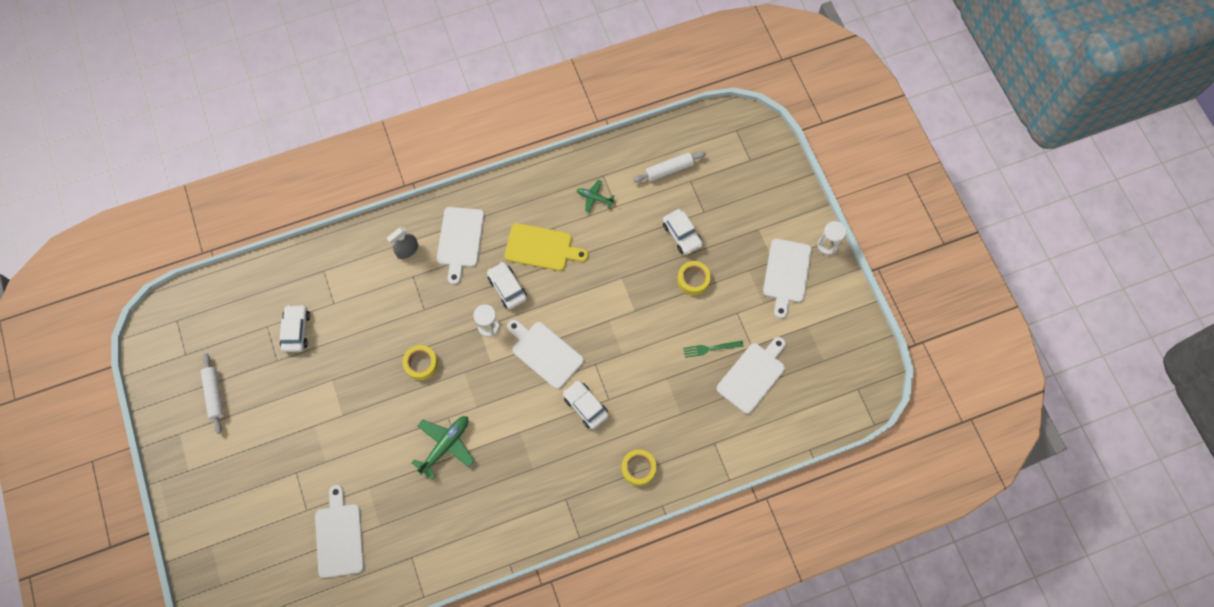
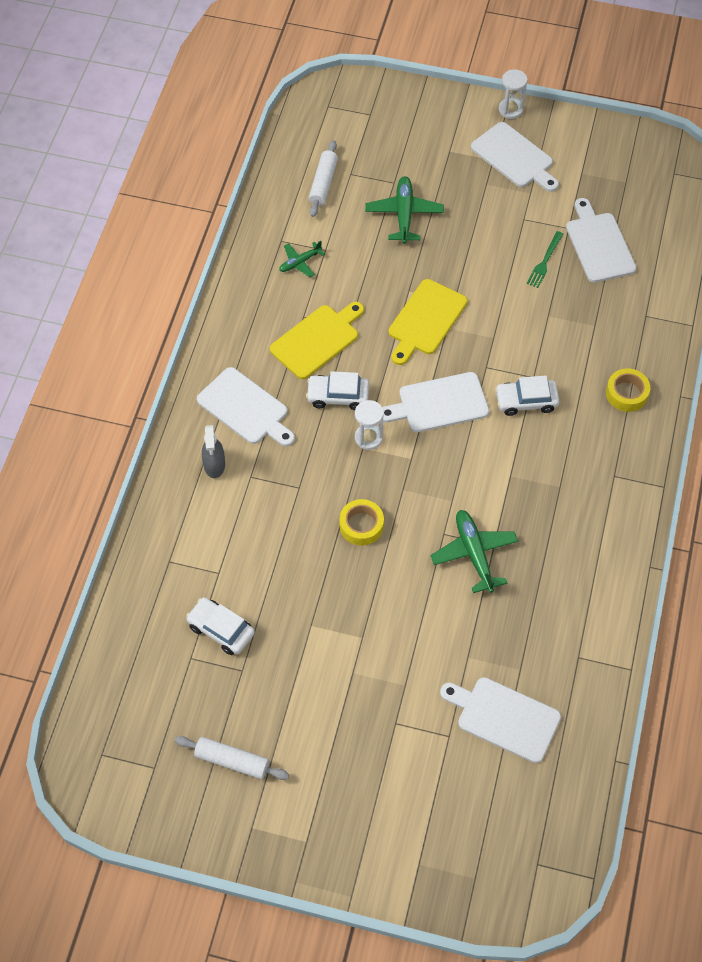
camera: 55 degrees left, 10 degrees down
(605, 303) = (425, 320): none -> yellow cutting board
(682, 235) = (404, 214): white car -> green plane
(693, 280) = (460, 233): yellow tape -> none

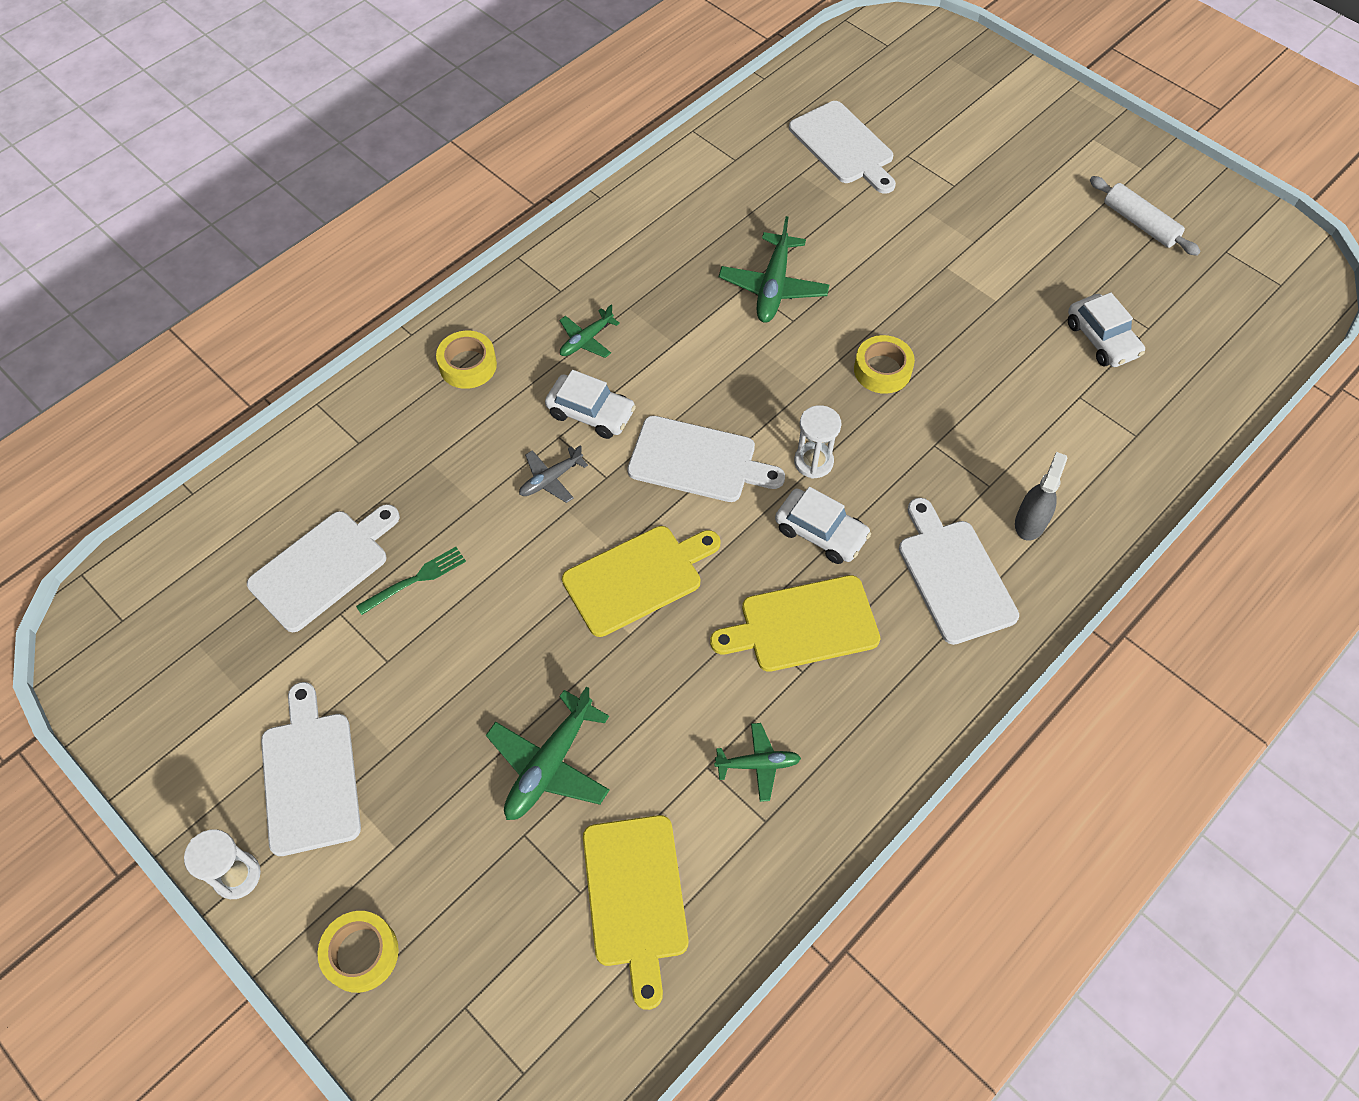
camera: 150 degrees left, 0 degrees up
(323, 183) = (635, 897): white rolling pin -> yellow cutting board
(430, 110) = (361, 953): none -> yellow tape
(517, 349) = (550, 479): none -> grey plane
(568, 448) = (586, 340): none -> green plane
(599, 244) = (323, 567): white cutting board -> white cutting board turned 150 degrees counterclockwise

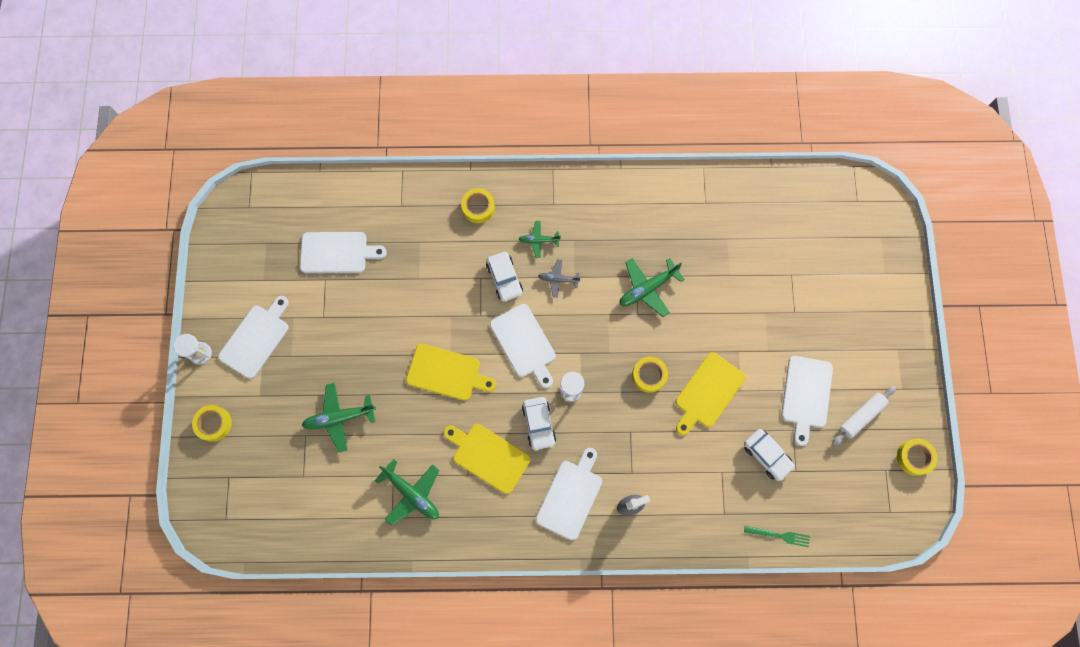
camera: 45 degrees right, 15 degrees up
(416, 579) = (365, 291): green fork -> green fork (780, 535)
(550, 479) = (457, 295): grey plane -> grey plane (558, 279)
(635, 897) = (319, 498): yellow cutting board -> yellow cutting board (707, 392)
(758, 764) = (412, 494): green plane -> green plane, size x1.69
(843, 146) = (766, 242): white cutting board -> white cutting board (806, 395)
(1102, 339) = (767, 455): white car -> white car turned 60 degrees counterclockwise
(1140, 223) = (861, 416): white rolling pin -> white rolling pin turned 45 degrees clockwise
(1234, 217) = (914, 457): none -> yellow tape

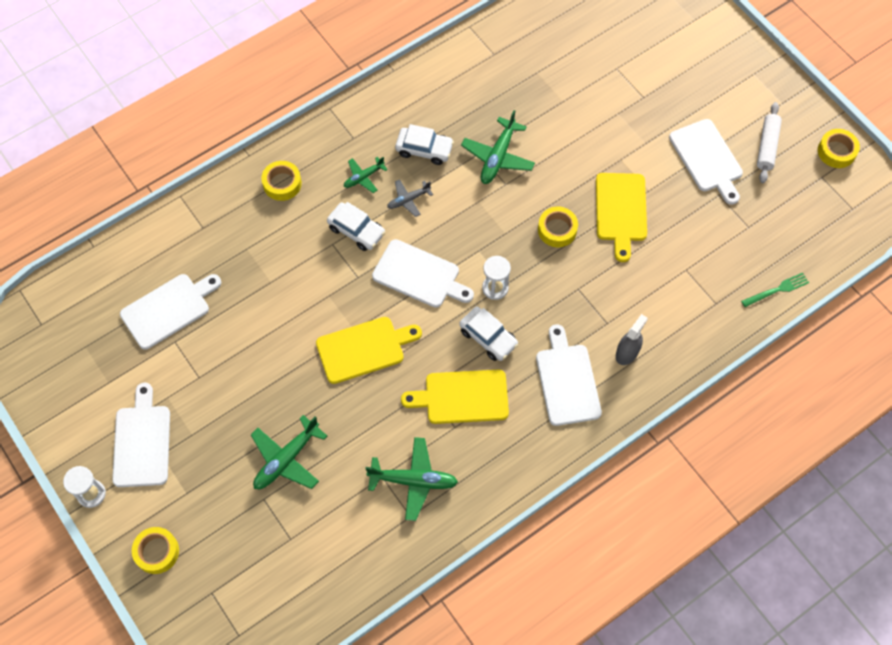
camera: 35 degrees left, 10 degrees down
(767, 455) = (713, 230): white car -> white car (424, 149)

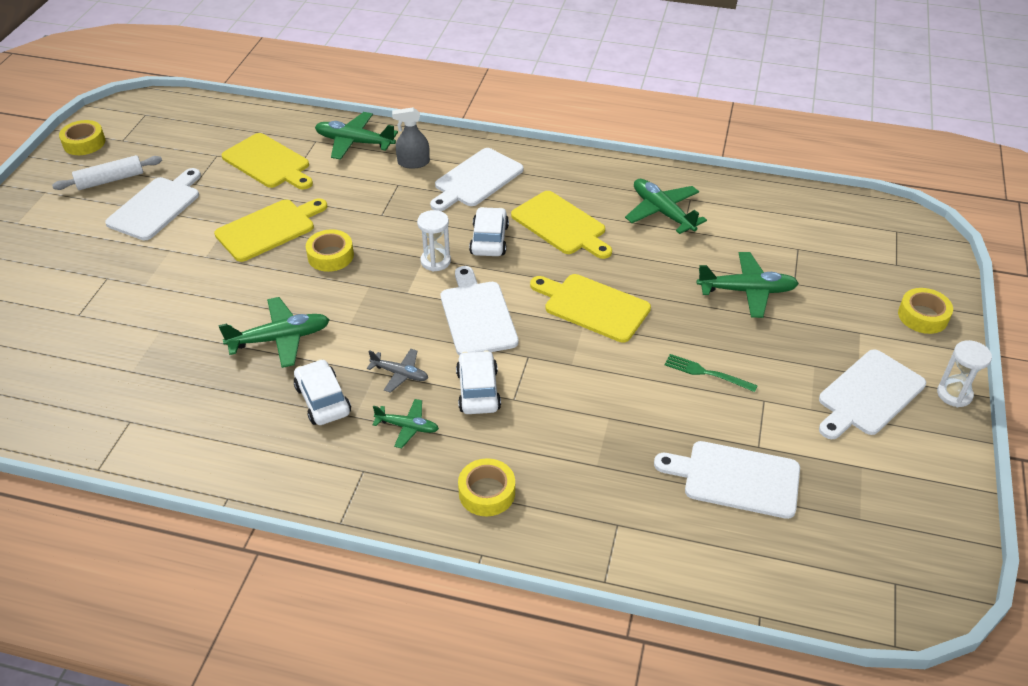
camera: 130 degrees left, 20 degrees down
(691, 329) = (354, 142): none -> green plane
(709, 255) = (268, 163): none -> yellow cutting board
(778, 289) = (268, 118): green fork -> green fork (705, 373)

